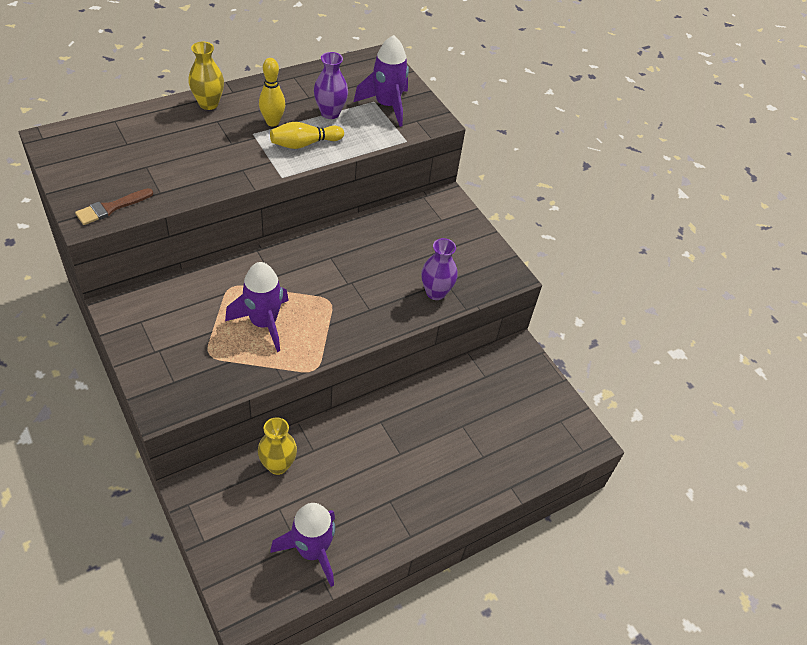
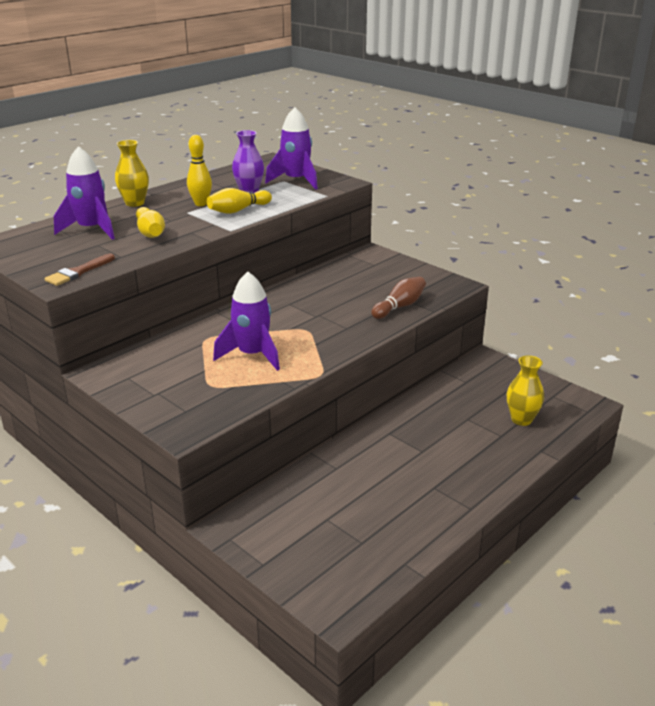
camera: 10 degrees left, 20 degrees down
(203, 160) = (150, 232): none -> yellow bowling pin
(278, 465) = (307, 487): yellow vase -> yellow vase (521, 419)
(312, 551) = (380, 543): purple rocket -> purple rocket (91, 230)
(435, 292) = (399, 306): purple vase -> brown bowling pin

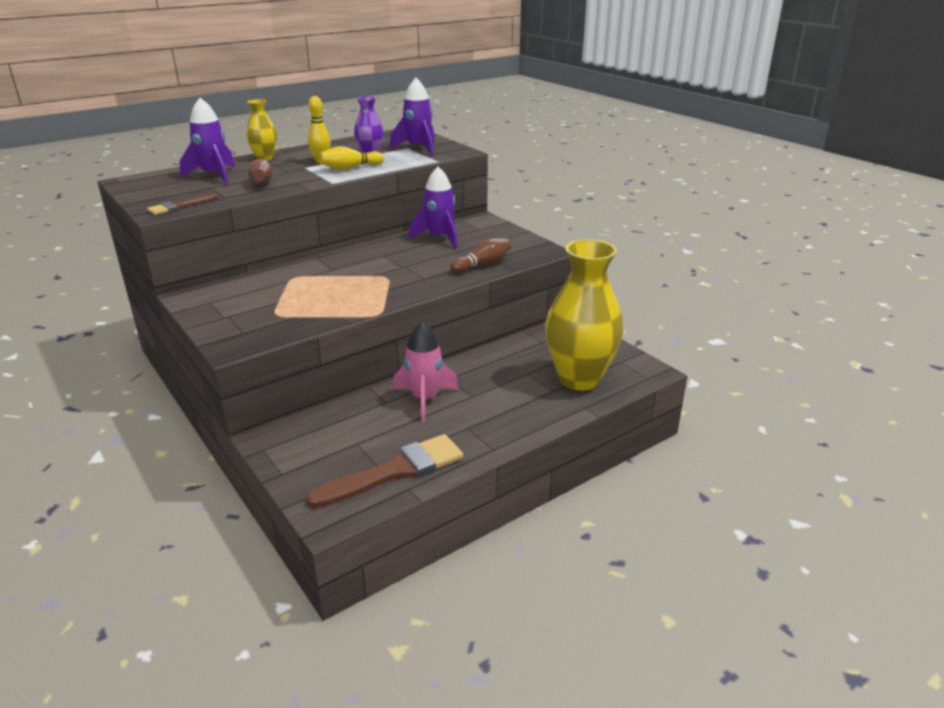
camera: 10 degrees right, 0 degrees up
(150, 232) = (262, 180): yellow bowling pin -> brown bowling pin
(252, 355) = (326, 293): purple rocket -> purple rocket (439, 238)
(376, 460) = (425, 399): none -> pink rocket
(382, 546) = (395, 471): none -> brown brush
(521, 419) = (579, 379): yellow vase -> yellow vase, size x2.12

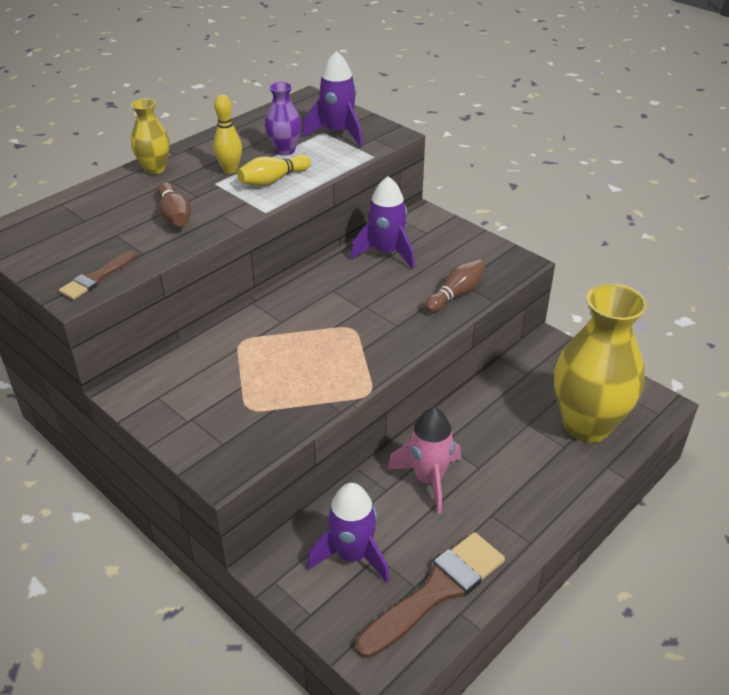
camera: 10 degrees left, 10 degrees up
(214, 175) = (107, 211): purple rocket -> purple rocket (352, 555)

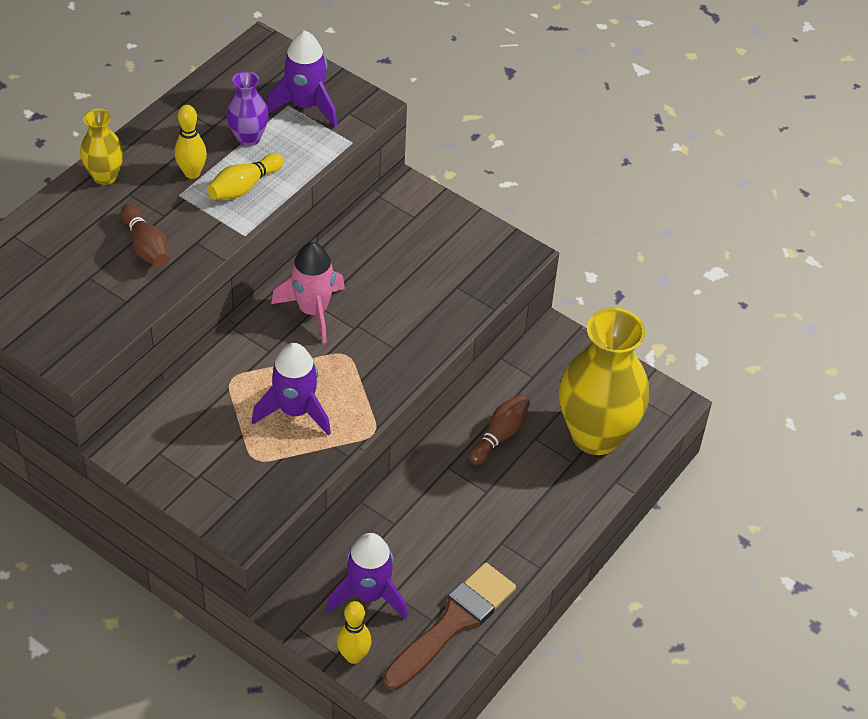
camera: 10 degrees left, 10 degrees up
(96, 278) = (87, 338): brown brush -> none
(328, 617) = (353, 656): none -> yellow bowling pin
(386, 253) = (371, 249): purple rocket -> purple rocket (295, 411)
(429, 479) = (436, 509): pink rocket -> pink rocket (313, 311)
(456, 294) = (453, 303): brown bowling pin -> brown bowling pin (500, 435)

